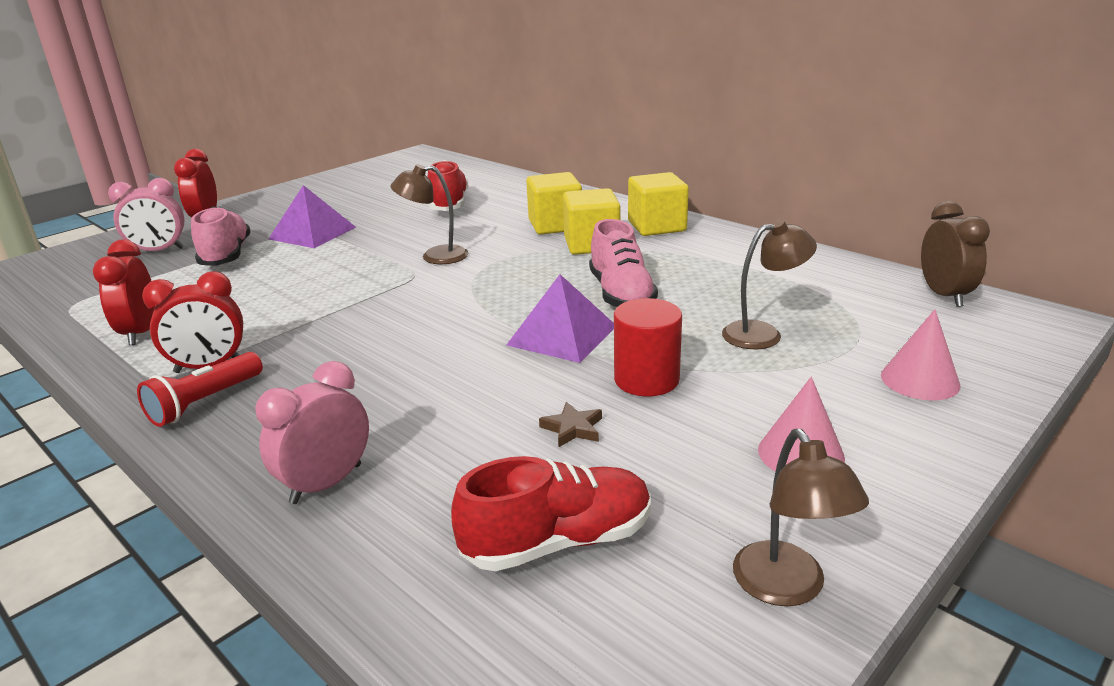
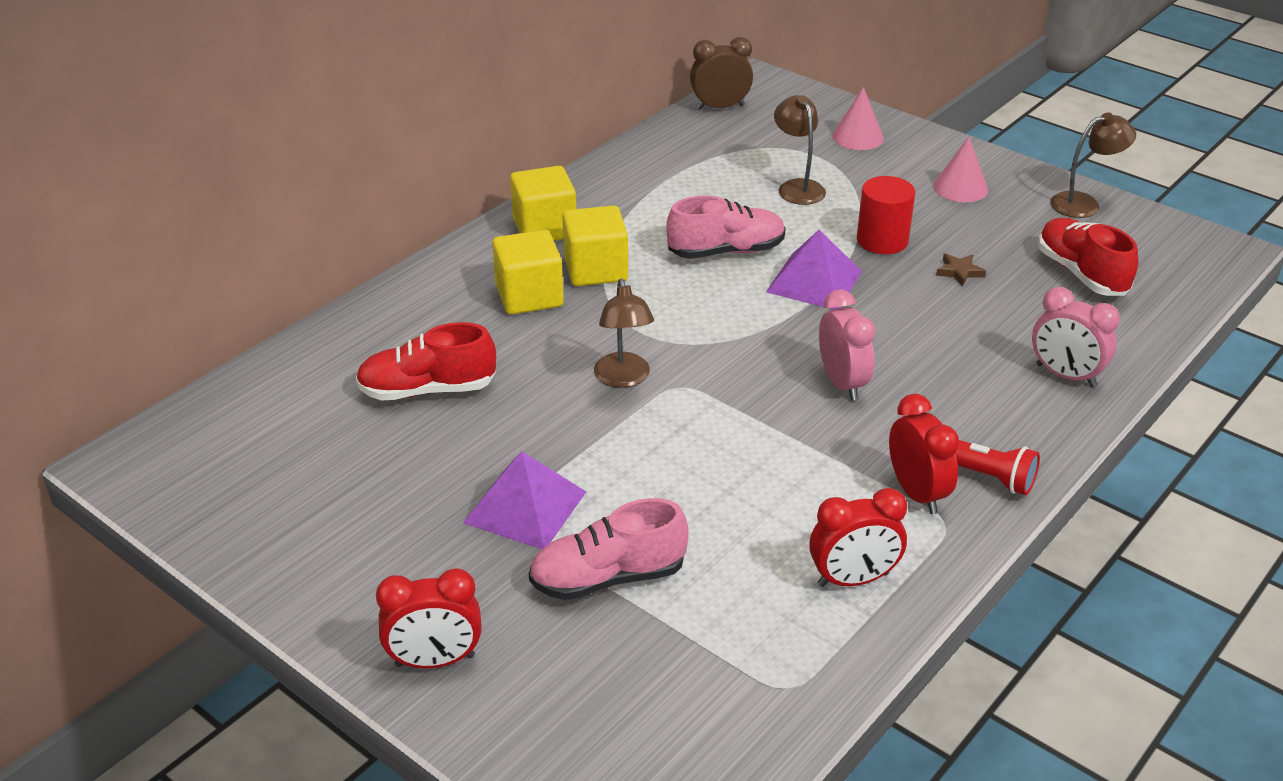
camera: 95 degrees left, 10 degrees up
(159, 251) = (584, 668): pink clock -> pink clock (842, 383)

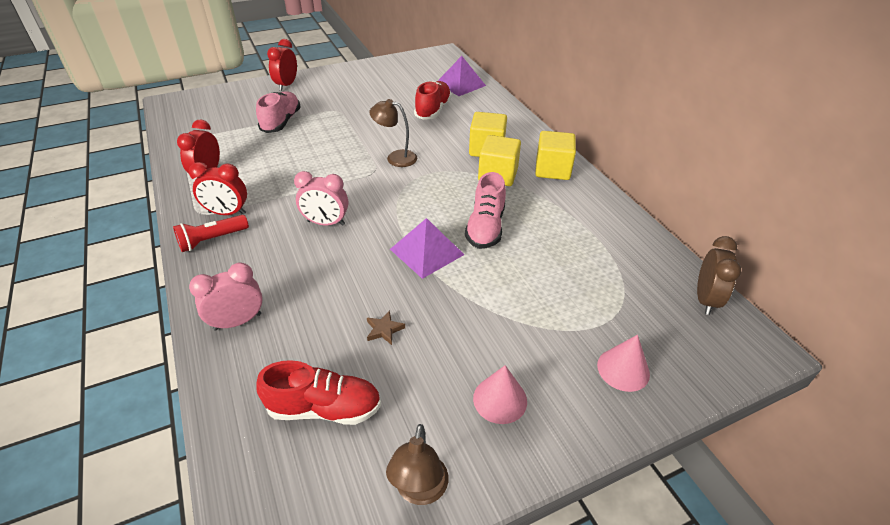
camera: 115 degrees right, 5 degrees up
(525, 507) = (338, 115): purple pyramid -> purple pyramid (460, 84)
(797, 187) = (551, 292): brown lamp -> none
(882, 240) = (451, 306): red cylinder -> none

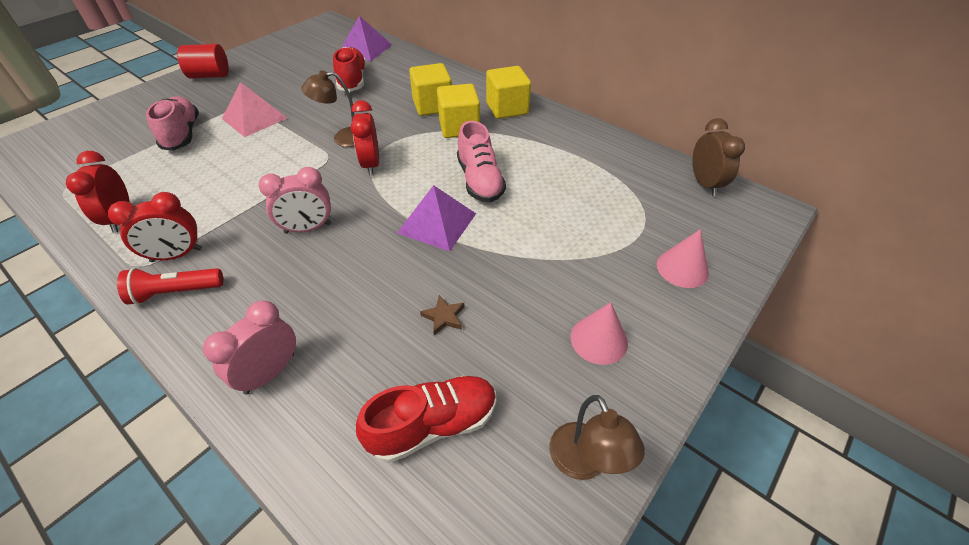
camera: 25 degrees left, 5 degrees up
(212, 240) = (175, 292): red flashlight -> red flashlight turned 45 degrees clockwise
(287, 85) = (163, 93): red clock -> red clock (371, 164)
(327, 79) = (210, 76): none -> red cylinder
(339, 122) = (254, 118): none -> pink pyramid

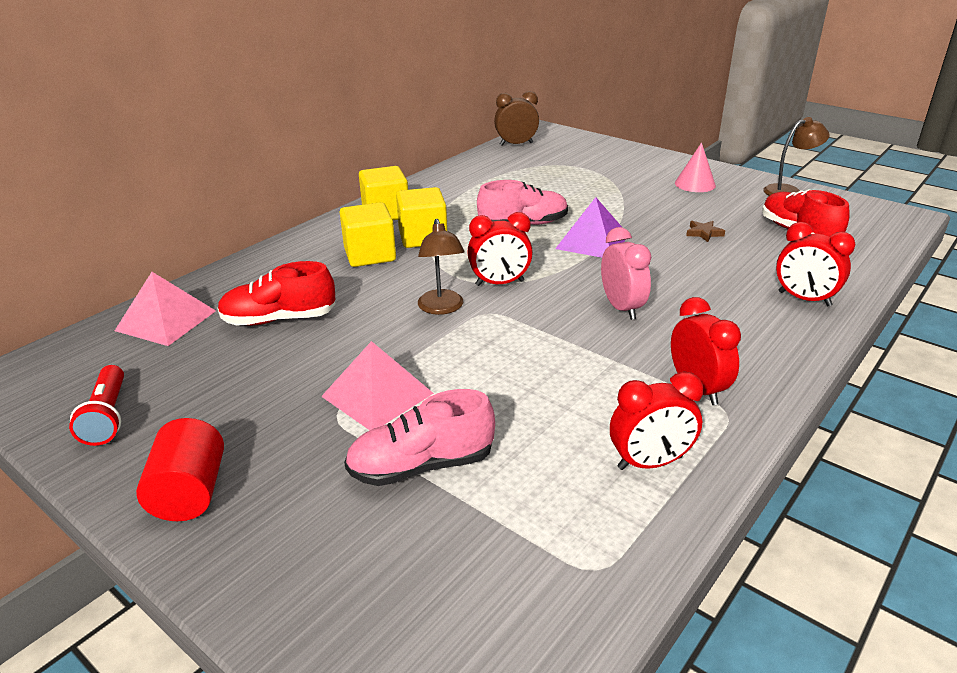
camera: 90 degrees left, 15 degrees down
(175, 292) = (750, 373): red flashlight -> red flashlight (107, 416)
(270, 373) = (804, 299): pink clock -> red clock
(365, 49) = (166, 320): purple pyramid -> pink pyramid
(682, 268) = (615, 158): pink cone -> none

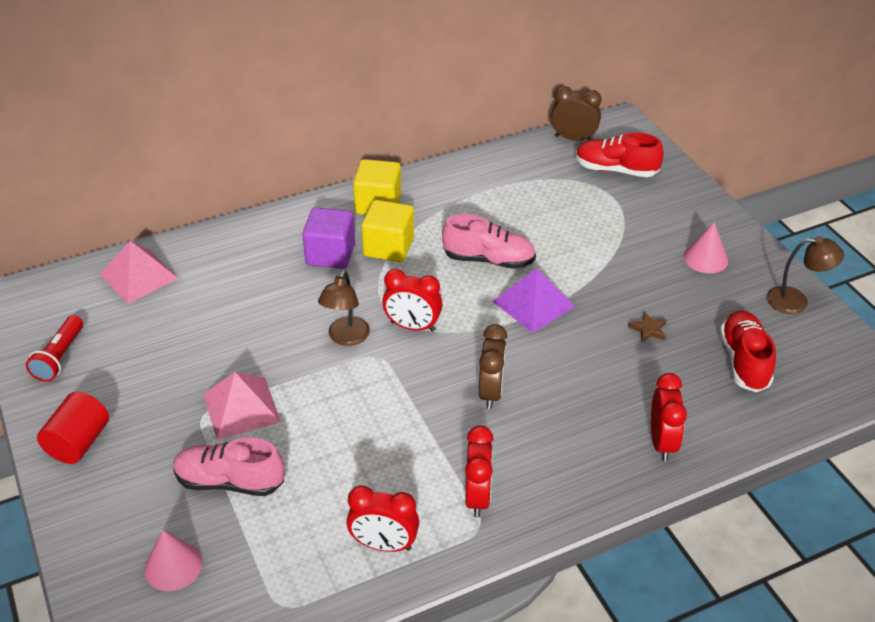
camera: 25 degrees right, 10 degrees up
(279, 319) = (218, 304): red shoe -> red shoe (616, 170)
(370, 255) = (330, 254): yellow cube -> purple cube
(421, 581) = (173, 566): none -> pink cone
(621, 308) = (491, 392): pink clock -> brown clock
(804, 299) = (662, 442): red clock -> red clock turned 150 degrees counterclockwise

